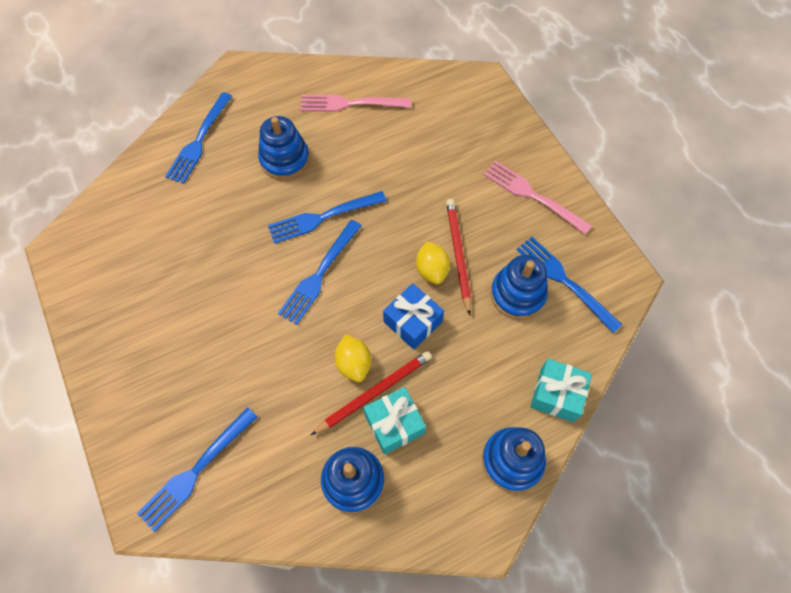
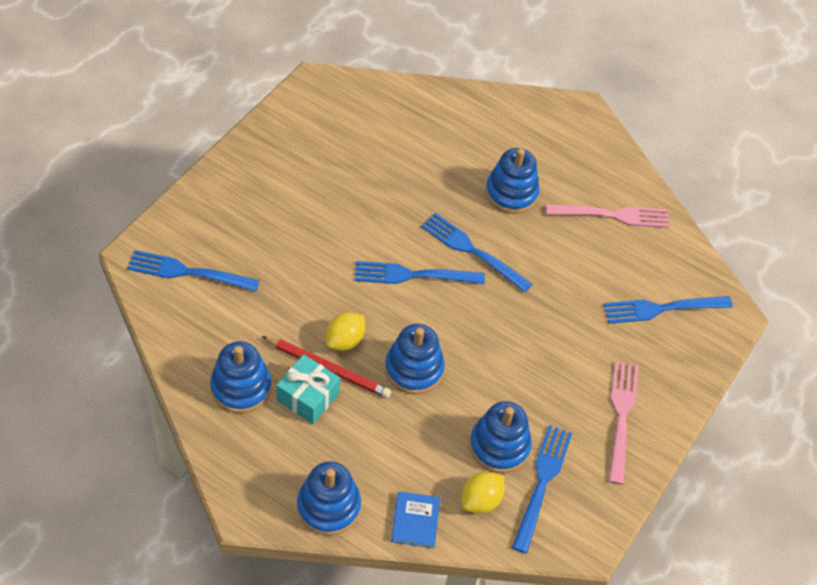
camera: 55 degrees right, 10 degrees down
(199, 140) = (484, 121): blue fork -> blue fork (662, 309)
(350, 103) = (612, 215): pink fork -> pink fork turned 120 degrees clockwise
(412, 322) = (414, 369): blue gift -> blue stacking toy
(432, 270) = (477, 362): yellow lemon -> yellow lemon (480, 500)
(458, 254) = (508, 377): red pencil -> none
(557, 394) = (415, 521): turquoise gift -> blue book

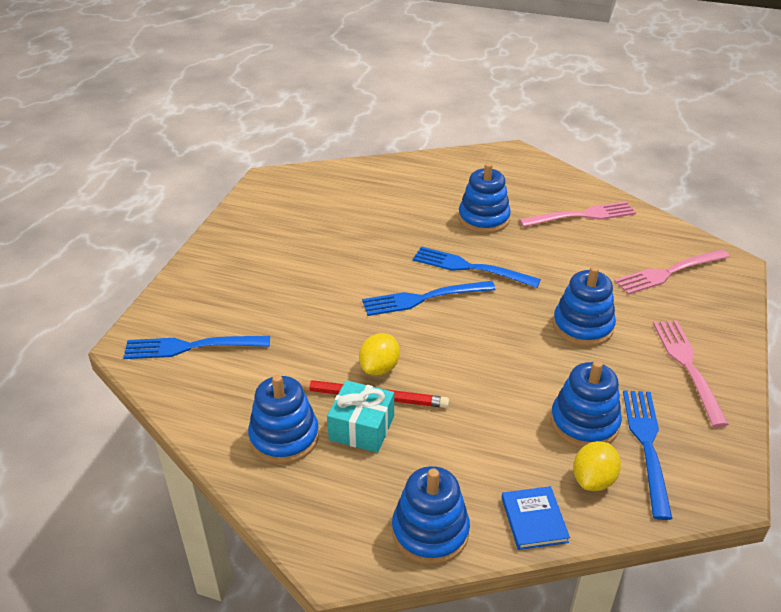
camera: 10 degrees left, 15 degrees down
(414, 369) = (462, 376): blue stacking toy -> blue stacking toy (582, 326)
(662, 309) = (669, 272): blue fork -> pink fork

